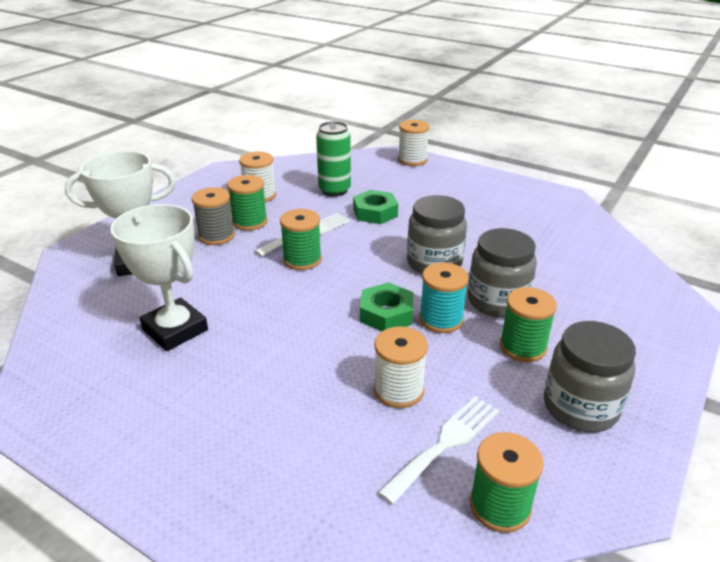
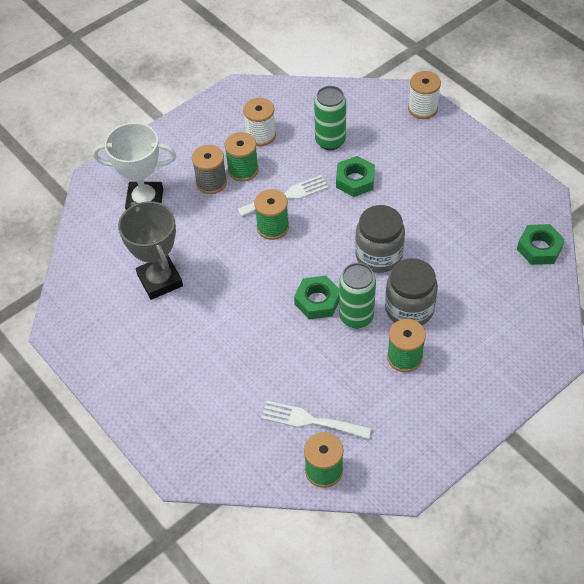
camera: 20 degrees right, 20 degrees up
(175, 330) = (160, 280): white trophy -> grey trophy
(398, 390) = (298, 372): white spool -> none
(441, 319) = (356, 317): turquoise spool -> green can
(445, 444) = (310, 420): white fork -> white fork turned 135 degrees counterclockwise
(580, 407) = (415, 417): grey jar -> none
(593, 232) = (539, 248): none -> green nut

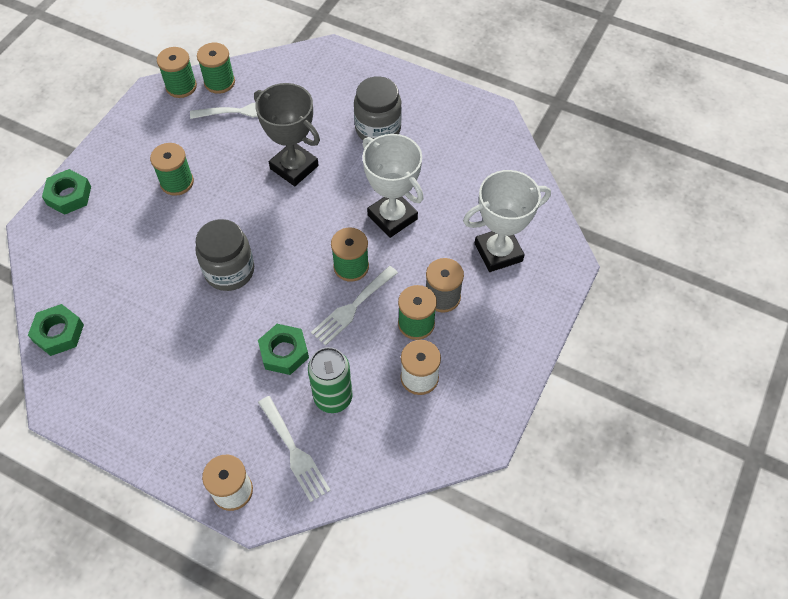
camera: 155 degrees right, 5 degrees up
(160, 280) = (432, 180): grey trophy -> grey trophy (294, 167)
(215, 258) = (392, 217): none -> white trophy
(317, 301) = (274, 207): green nut -> green nut (69, 195)
(356, 317) = (232, 204): green can -> none
(370, 480) = (181, 86): none -> green spool
(371, 118) = (294, 452): none -> white fork
(409, 309) = (183, 226): grey jar -> grey jar (378, 129)

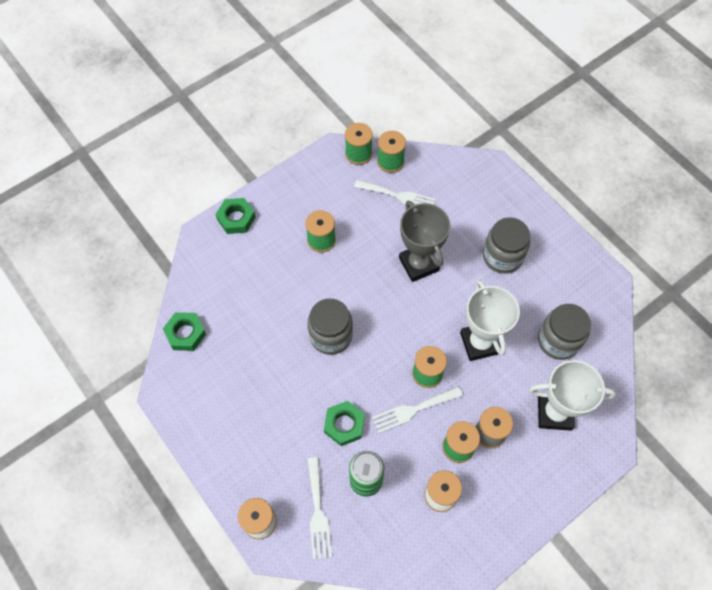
camera: 25 degrees right, 5 degrees up
(470, 185) = (558, 341): none -> grey jar

